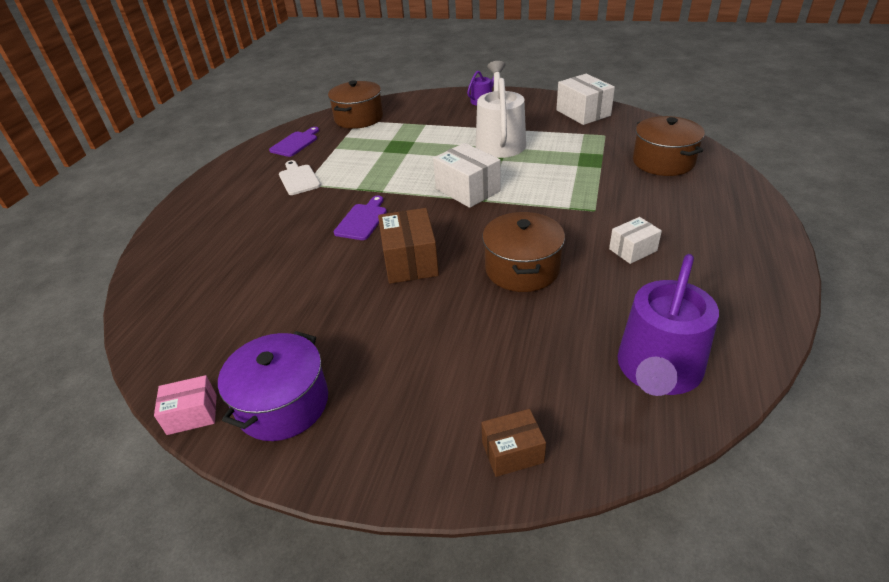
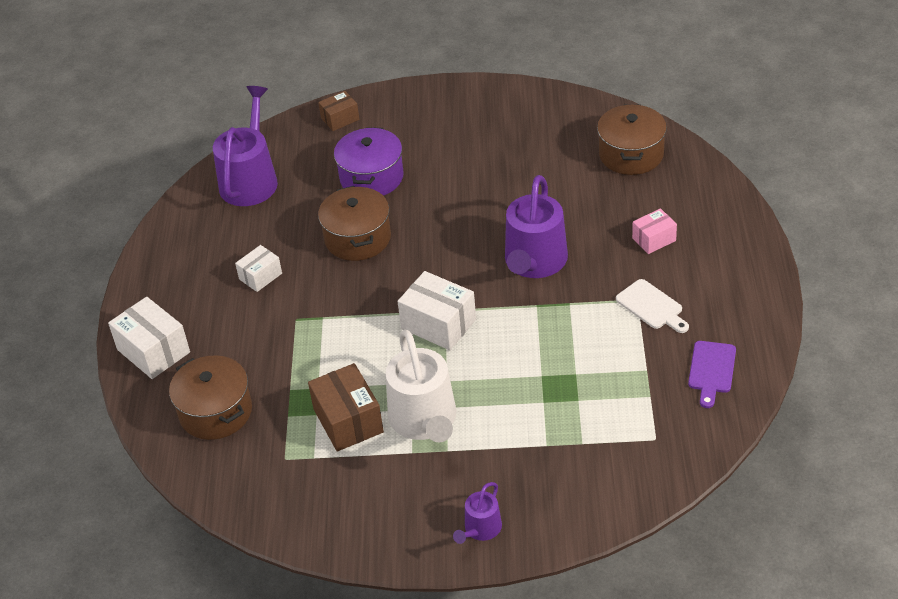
camera: 165 degrees right, 5 degrees up
(192, 414) = (552, 94): pink box -> pink box (654, 239)
(283, 403) = (496, 111): purple pot -> purple pot (371, 177)
(359, 118) = (659, 444): brown pot -> brown pot (631, 154)
(362, 220) = (534, 262): purple cutting board -> purple watering can
(410, 261) = (461, 226): brown box -> brown box (348, 420)
(583, 113) = (317, 511): white box -> white box (153, 351)

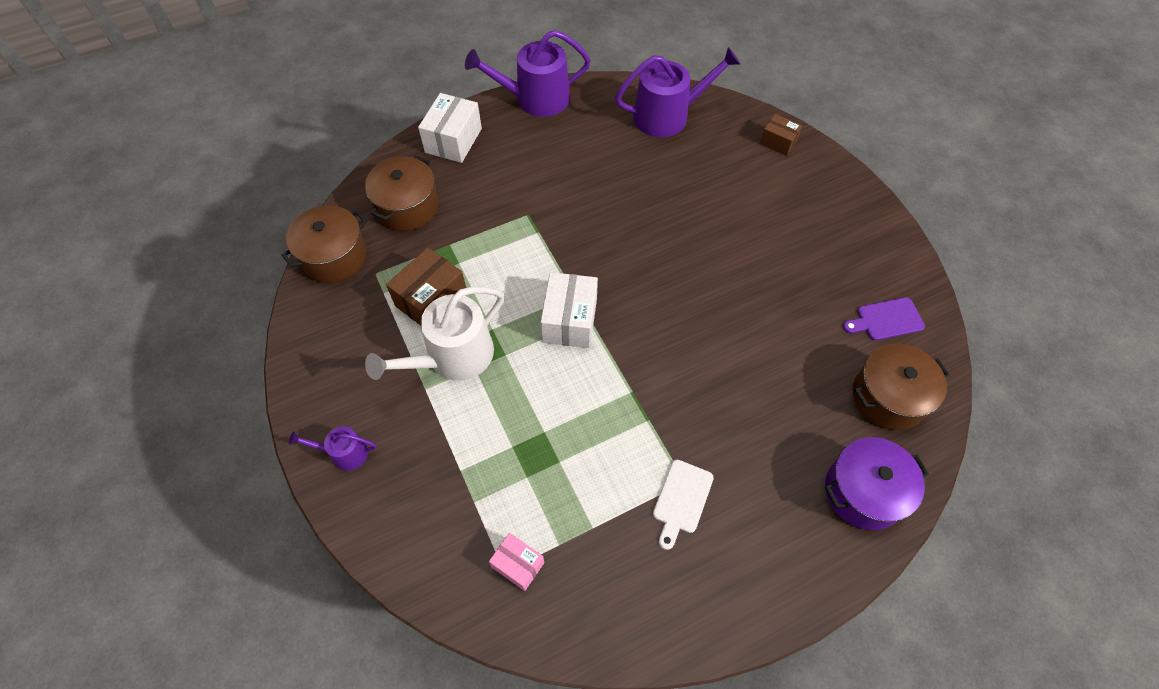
camera: 60 degrees right, 15 degrees up
(260, 276) = (563, 170): white box -> none
(357, 238) = (641, 217): brown pot -> brown pot (334, 256)
(371, 177) = (720, 195): purple pot -> purple pot (863, 492)
(534, 262) = (686, 367): purple watering can -> purple watering can (535, 99)
(654, 239) = (777, 466): pink box -> pink box (518, 565)
(711, 370) = (620, 595): purple cutting board -> purple cutting board (886, 320)

